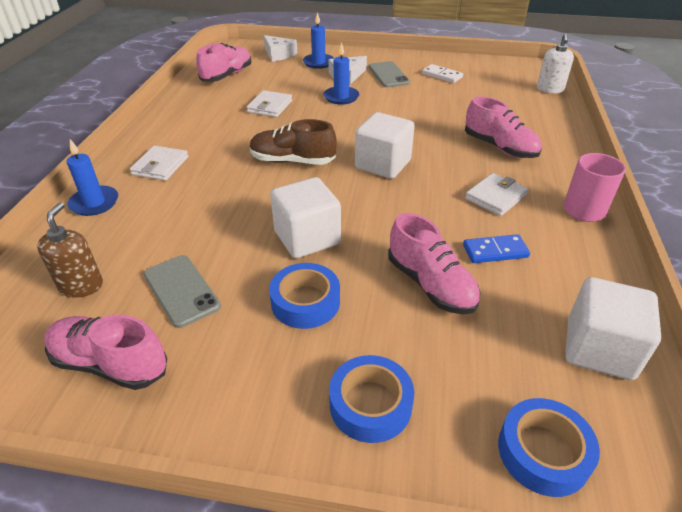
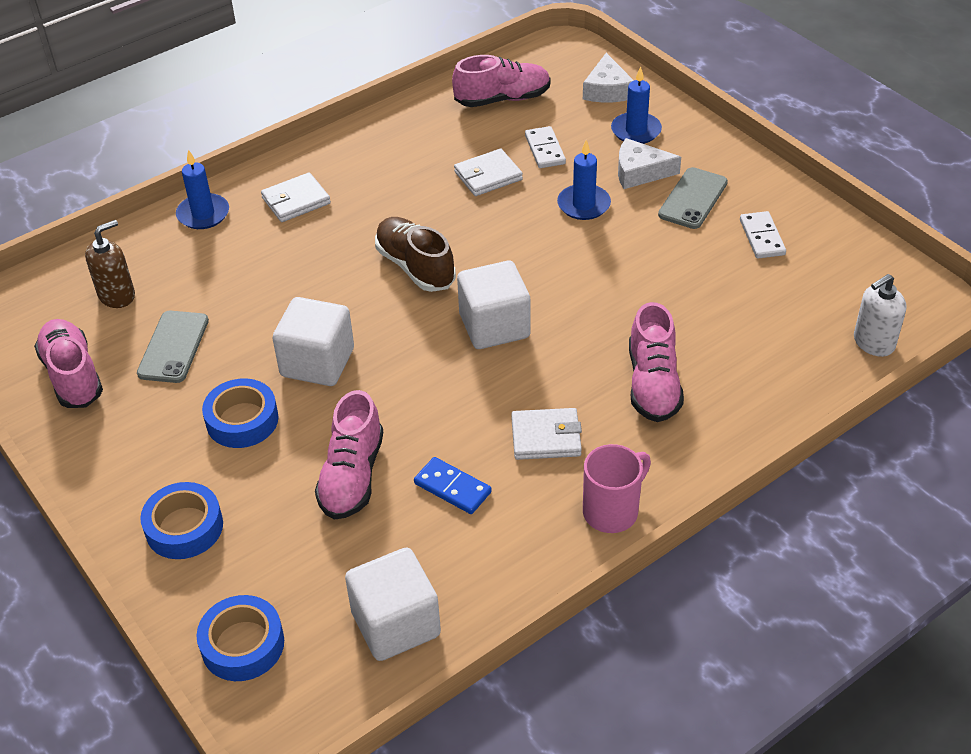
camera: 45 degrees right, 5 degrees up
(284, 85) = (545, 150): none -> white domino

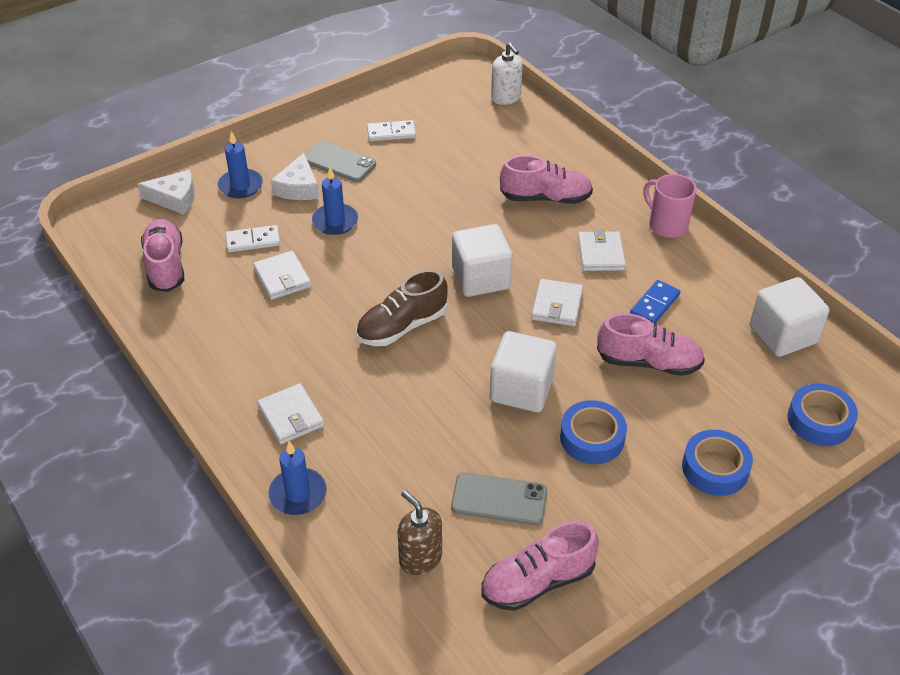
camera: 90 degrees left, 0 degrees up
(450, 393) = (557, 305): none -> white wallet

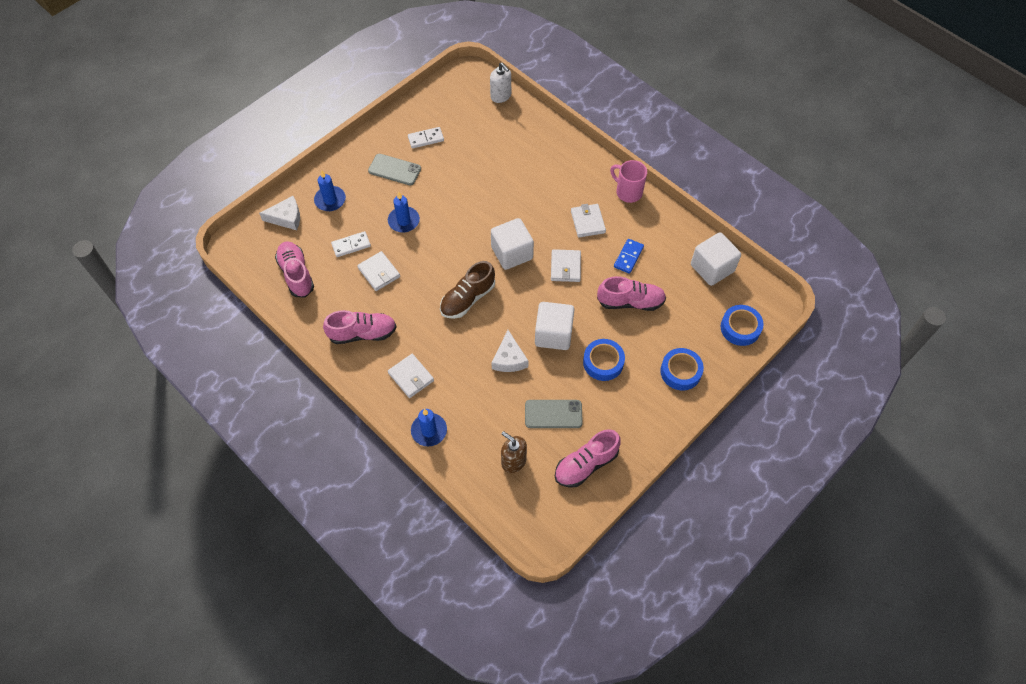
camera: 10 degrees left, 15 degrees up
(298, 187) = (371, 196): white cheese -> white cheese (509, 358)
(545, 198) = (543, 181): pink shoe -> pink shoe (362, 333)

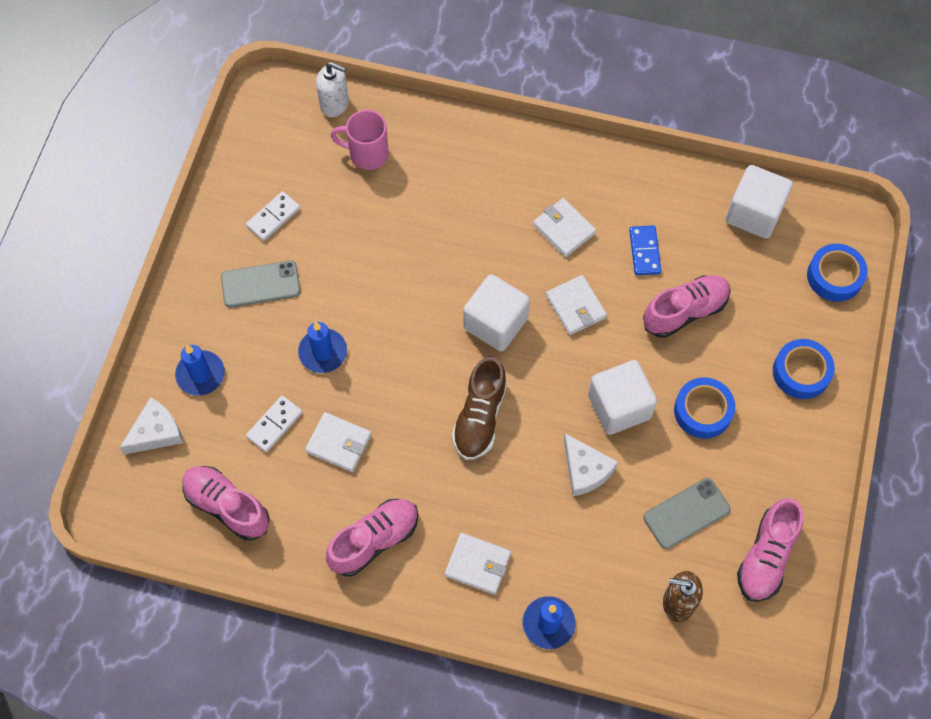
camera: 30 degrees left, 5 degrees up
(628, 192) = (587, 161): pink mug -> pink mug (367, 154)

